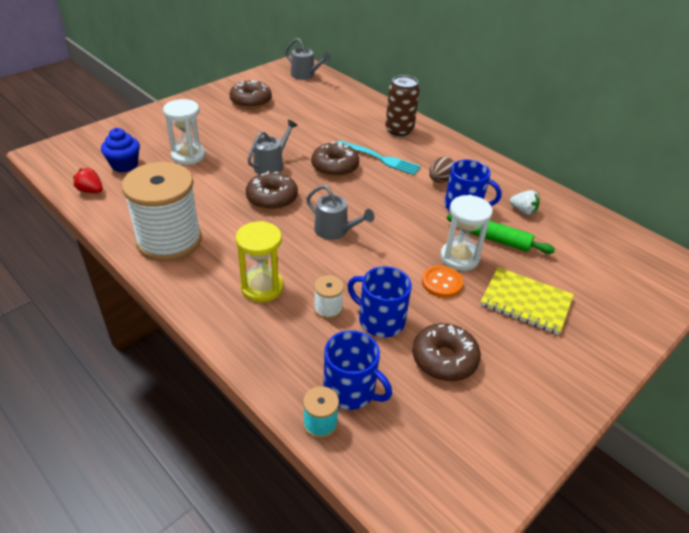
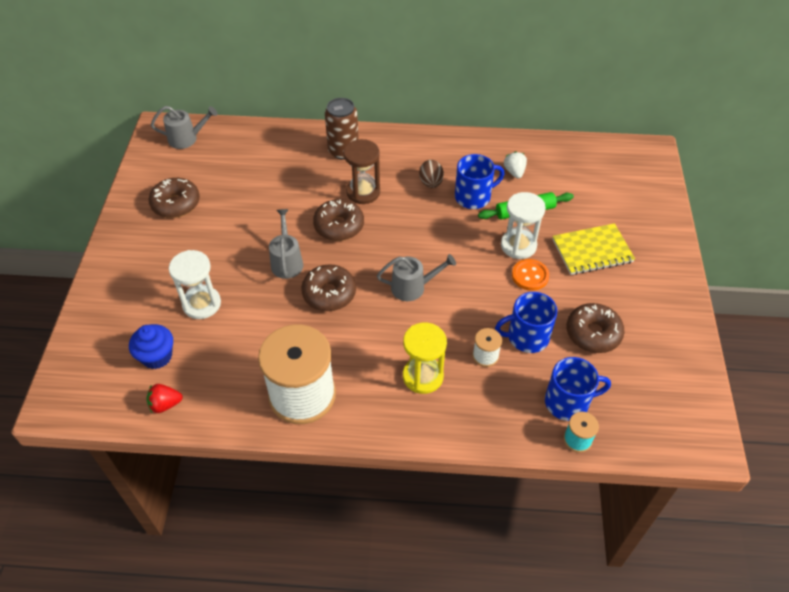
camera: 40 degrees left, 10 degrees up
(380, 158) = (363, 192): turquoise fork -> brown hourglass
(523, 211) = (514, 172): white strawberry -> white strawberry turned 90 degrees counterclockwise

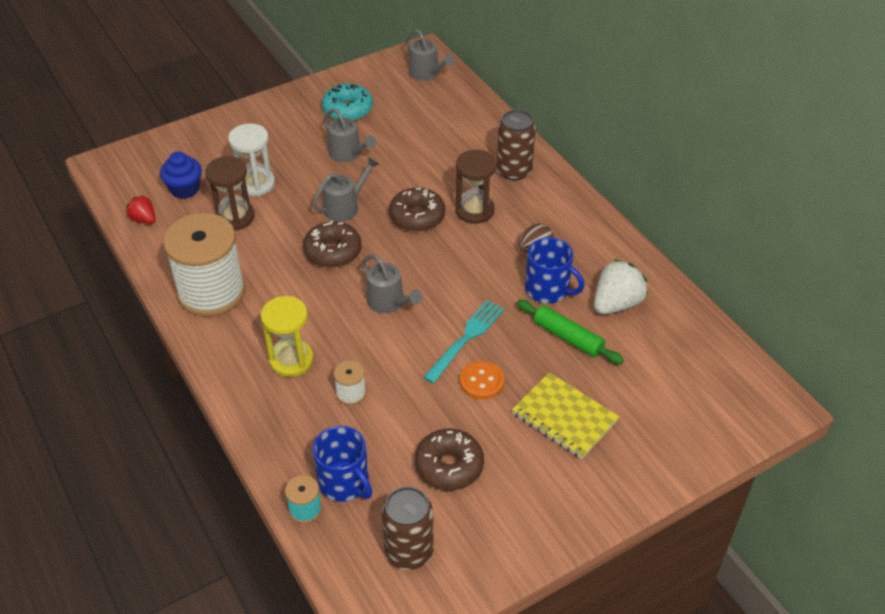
camera: 55 degrees right, 5 degrees down
(176, 204) = (347, 110): brown donut -> turquoise donut
(228, 229) = (348, 154): none -> grey watering can
(228, 337) = (235, 217): none -> brown hourglass
(484, 263) = (466, 339): none -> turquoise fork
(514, 172) = (616, 304): white strawberry -> white strawberry, size x1.71
(518, 245) = (514, 354): white hourglass -> none
(527, 337) = (400, 414): blue mug -> none
(653, 395) = (409, 552): none -> brown can

